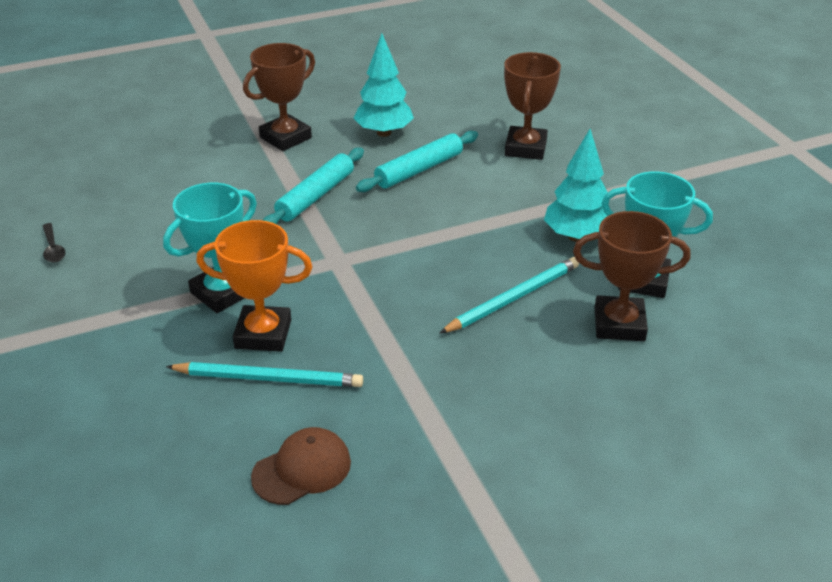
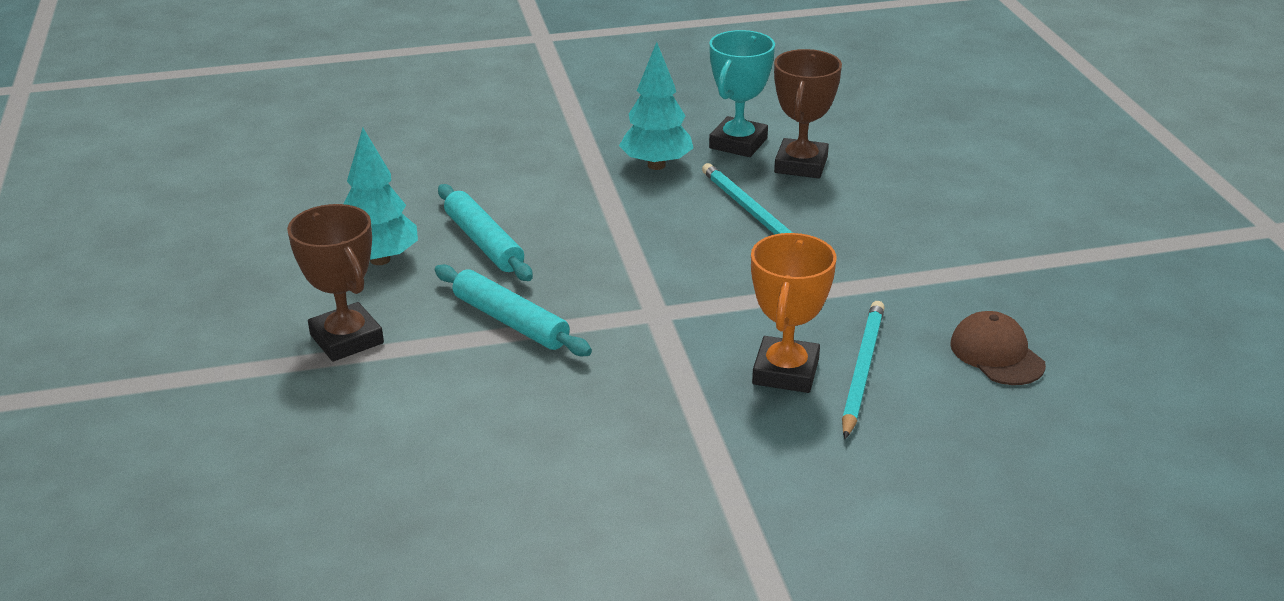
camera: 80 degrees left, 5 degrees down
(53, 248) = (554, 564): black spoon -> none
(222, 293) = (700, 401): turquoise trophy -> none
(525, 148) = (471, 170): brown trophy -> none

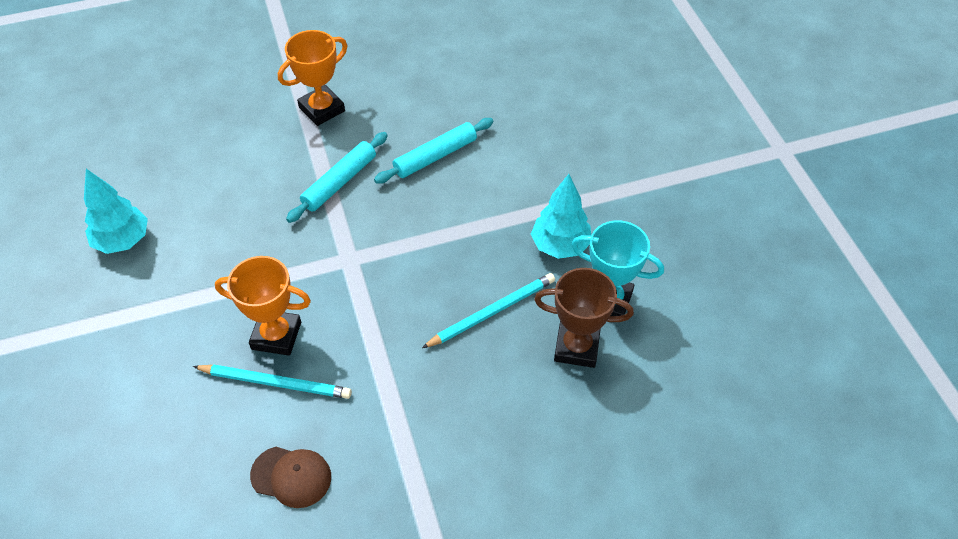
camera: 85 degrees right, 20 degrees up
(346, 339) = (322, 109): brown trophy -> orange trophy
(380, 259) = (411, 108): turquoise tree -> turquoise tree (123, 241)
(996, 354) = (291, 476): brown cap -> brown cap turned 45 degrees clockwise

